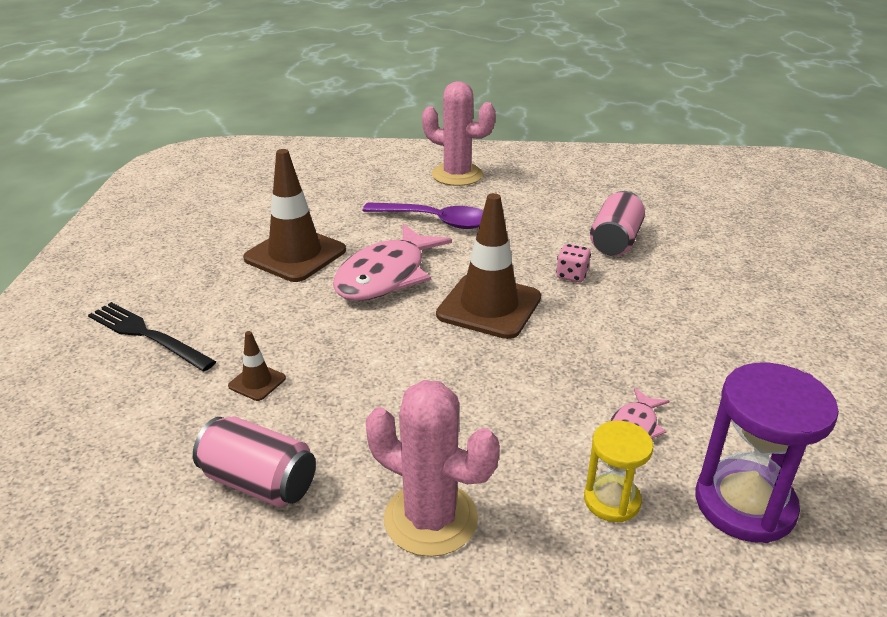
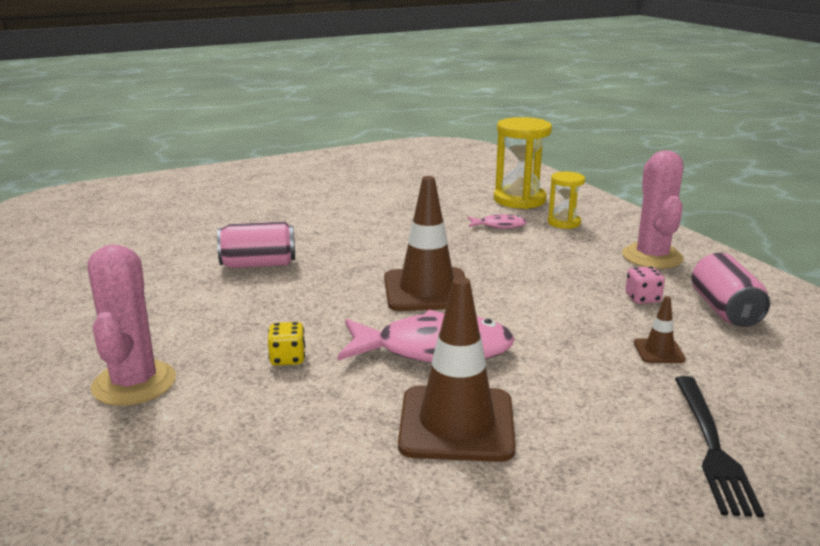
camera: 120 degrees left, 10 degrees down
(436, 221) = (287, 358): purple spoon -> yellow dice
(572, 275) = (339, 270): pink dice -> pink dice (642, 298)
(744, 504) = (519, 200): purple hourglass -> yellow hourglass

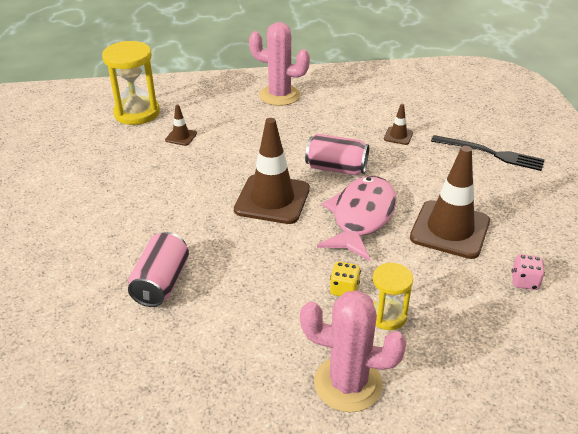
camera: 70 degrees left, 15 degrees up
(499, 226) = (181, 137): pink fish -> brown traffic cone
(564, 223) = (198, 108): yellow hourglass -> yellow hourglass (387, 316)
(642, 298) = (334, 119): pink dice -> pink dice (524, 281)
(725, 310) = (362, 98): pink can -> pink can (336, 168)

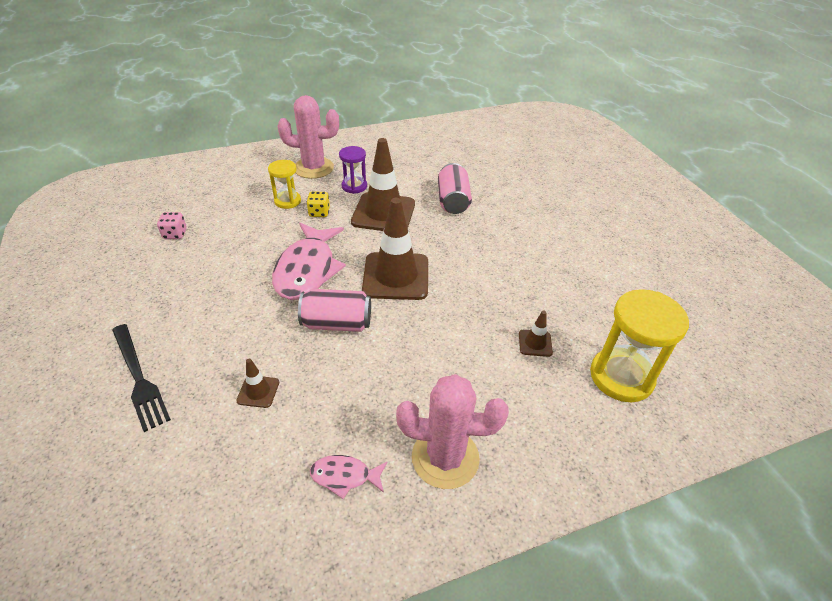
camera: 165 degrees right, 5 degrees up
(288, 331) = (354, 186): none -> purple hourglass
(341, 96) = (345, 476): none -> pink fish
(450, 229) = (224, 269): brown traffic cone -> brown traffic cone (383, 213)
(490, 153) = (139, 378): black fork -> black fork turned 135 degrees counterclockwise

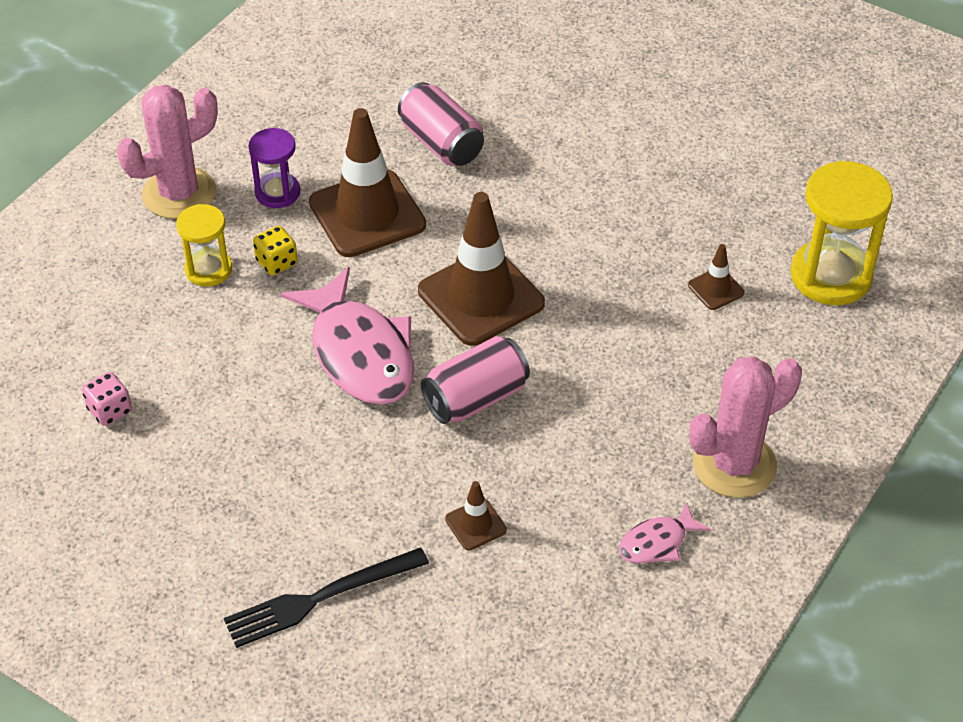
camera: 35 degrees left, 5 degrees up
(139, 378) = (320, 598): black fork -> black fork turned 135 degrees clockwise

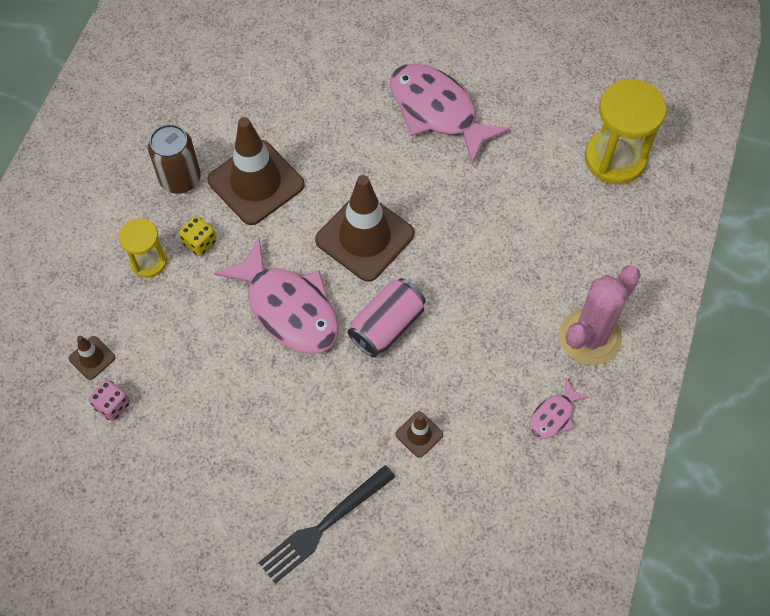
camera: 15 degrees left, 15 degrees up
(179, 193) = (103, 197): pink cactus -> none
(277, 192) = (180, 179): purple hourglass -> brown can
(441, 143) = (293, 105): pink can -> none
(618, 182) = (437, 111): none -> pink fish
(715, 289) = (535, 189): brown traffic cone -> brown traffic cone (92, 358)

